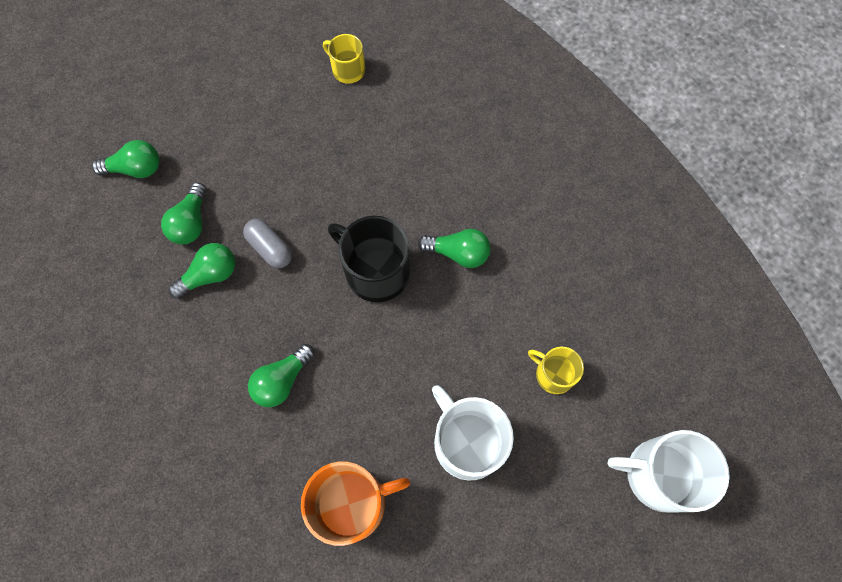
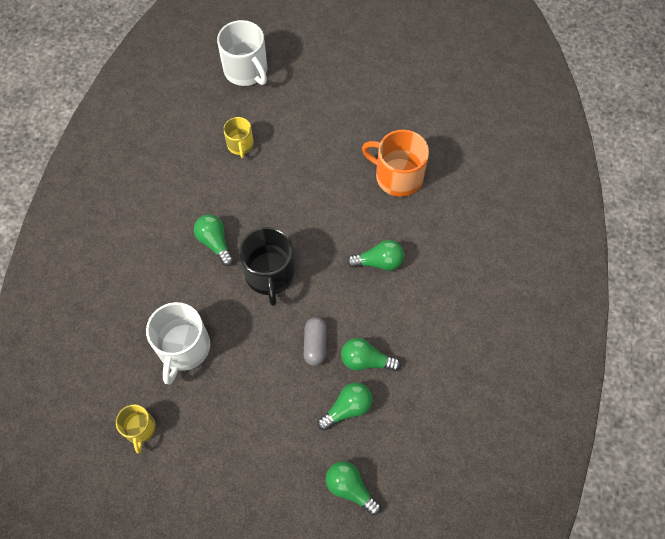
camera: 135 degrees left, 5 degrees down
(467, 442) = (315, 154): white mug -> white mug (183, 348)

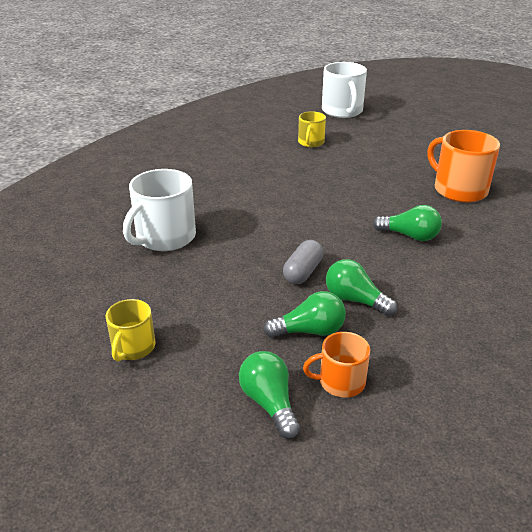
camera: 25 degrees right, 30 degrees down
(140, 429) = (74, 276): yellow mug -> yellow mug (133, 347)
(215, 242) = (247, 185): green light bulb -> none
(270, 274) = (286, 215): black mug -> none
(387, 448) = (340, 382): none -> orange mug

